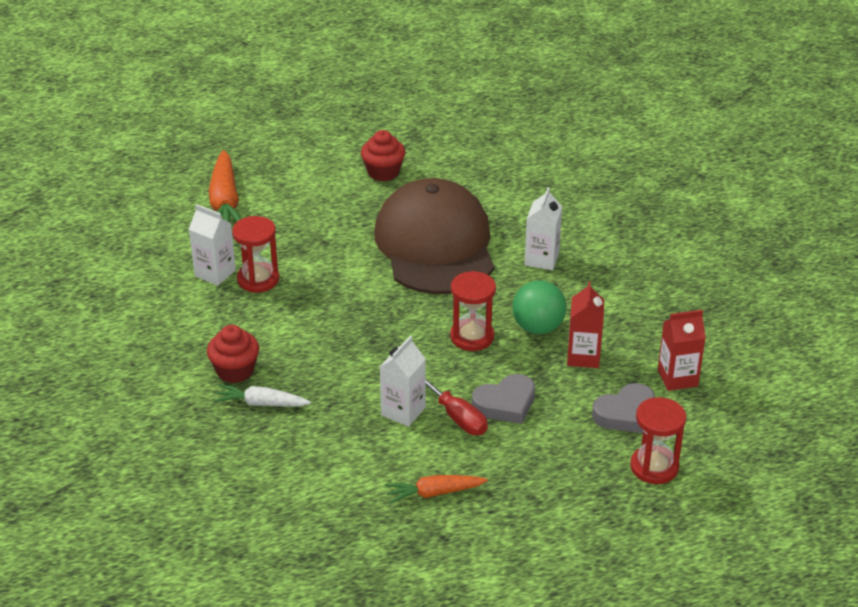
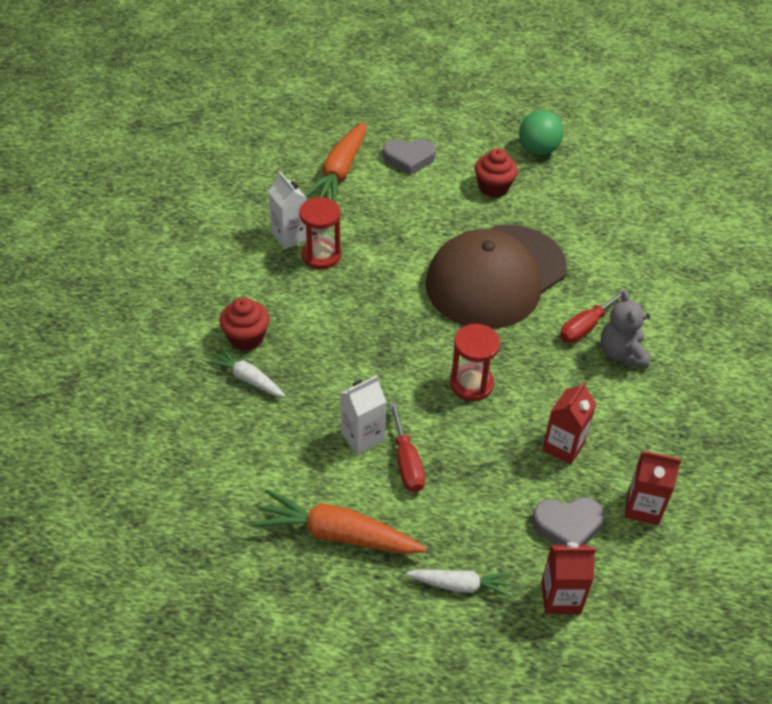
camera: 25 degrees right, 10 degrees up
(434, 493) = (337, 534): orange carrot -> orange carrot, size x1.69
(435, 245) = (495, 276): brown cap -> brown cap turned 150 degrees counterclockwise
(505, 404) = (459, 467): grey heart -> grey heart (409, 159)
(538, 327) = (538, 398): green ball -> green ball (538, 150)
(541, 259) = (585, 327): white carton -> red screwdriver
(566, 490) = (460, 585): none -> white carrot
(586, 269) = (621, 353): none -> grey teddy bear
(654, 467) = (561, 597): red hourglass -> red carton

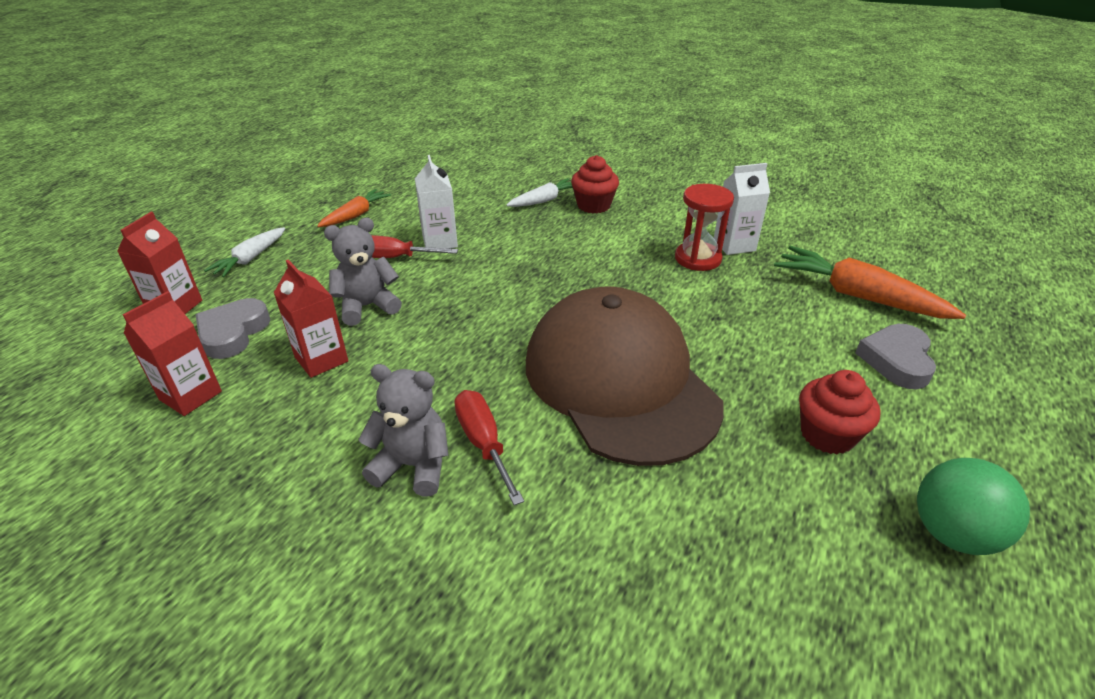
camera: 110 degrees right, 10 degrees down
(337, 534) = (356, 215): orange carrot -> orange carrot, size x0.59
(471, 384) = (455, 316): red hourglass -> none
(487, 447) = (367, 306): none -> grey teddy bear

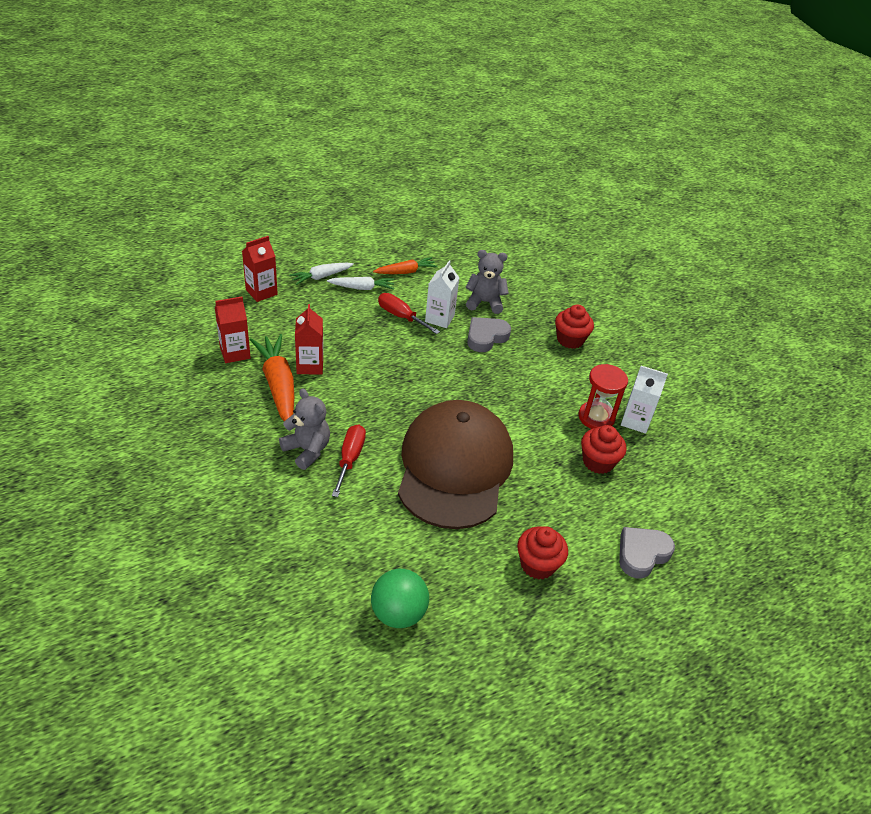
camera: 30 degrees right, 5 degrees up
(233, 333) = (278, 325): grey heart -> grey heart (486, 337)
(367, 306) = (359, 344): grey teddy bear -> grey teddy bear (485, 302)
(544, 200) = (539, 318): white carrot -> white carrot (362, 288)
(749, 297) = (598, 462): none -> red cupcake
(857, 296) = (676, 502): orange carrot -> orange carrot (278, 385)
(952, 533) = (540, 648): green ball -> green ball (398, 613)

